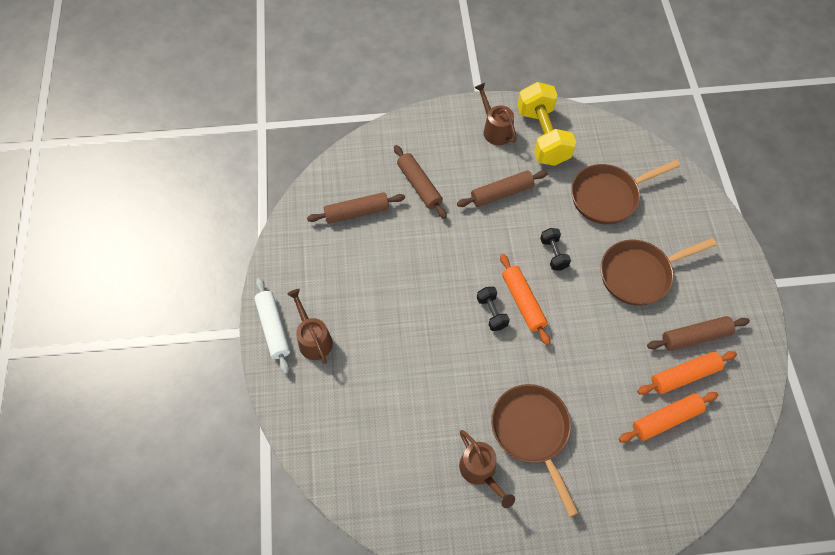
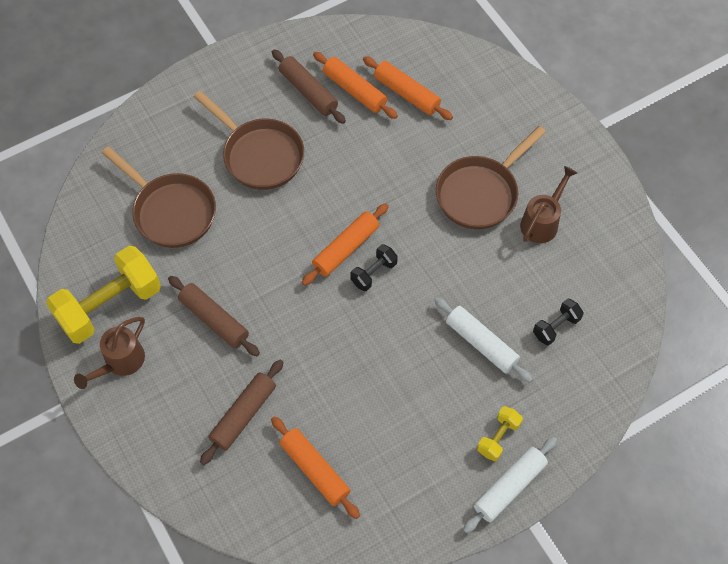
camera: 115 degrees left, 0 degrees up
(313, 338) = (498, 437): brown watering can -> yellow dumbbell
(357, 212) = (315, 470): brown rolling pin -> orange rolling pin
(393, 363) = (481, 343): none -> white rolling pin
(553, 254) = (272, 240): black dumbbell -> black dumbbell (556, 327)

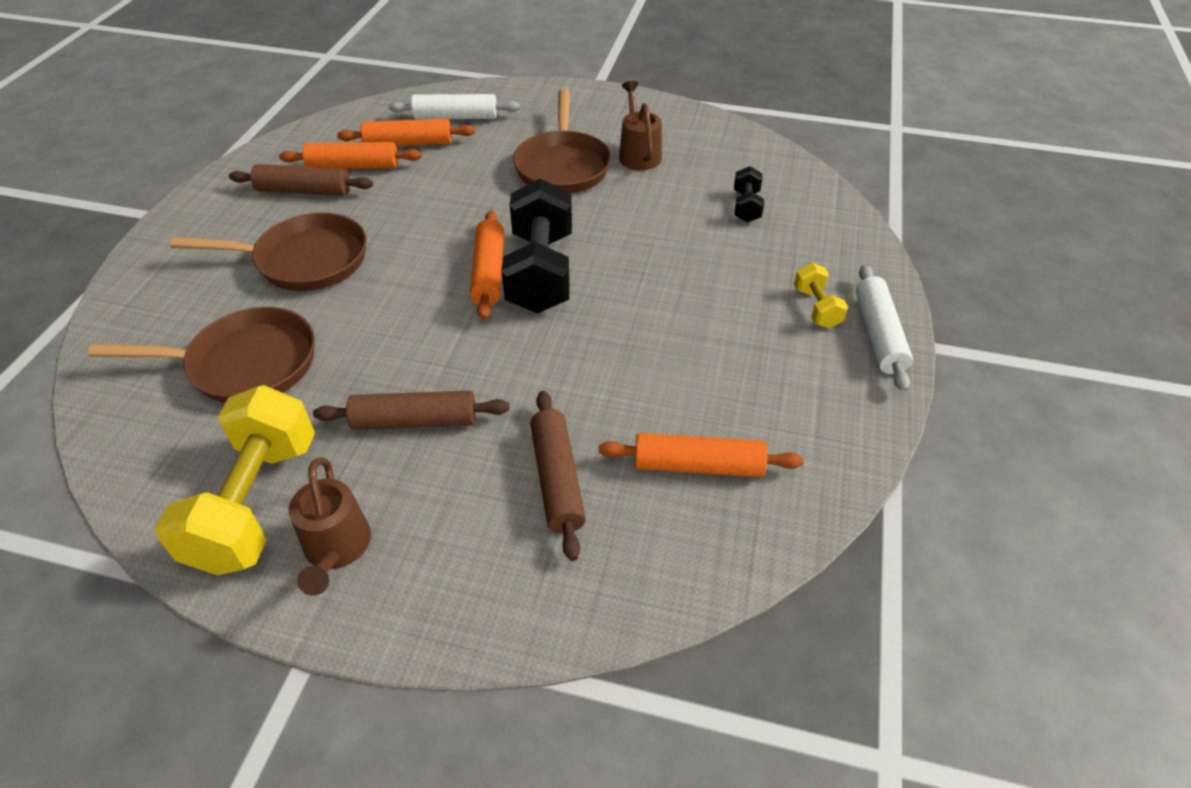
camera: 45 degrees left, 15 degrees down
(373, 273) = (540, 272): black dumbbell -> black dumbbell, size x2.11
(481, 343) = (705, 256): white rolling pin -> white rolling pin (456, 117)

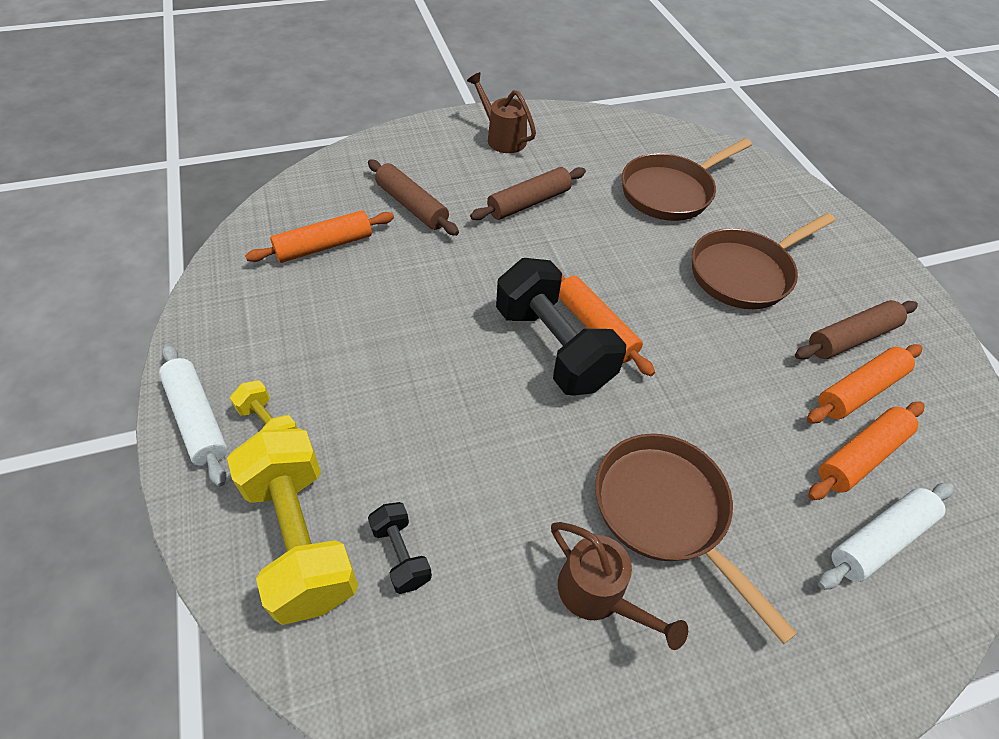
camera: 145 degrees right, 5 degrees up
(256, 503) = (565, 139): yellow dumbbell -> yellow dumbbell (301, 538)

